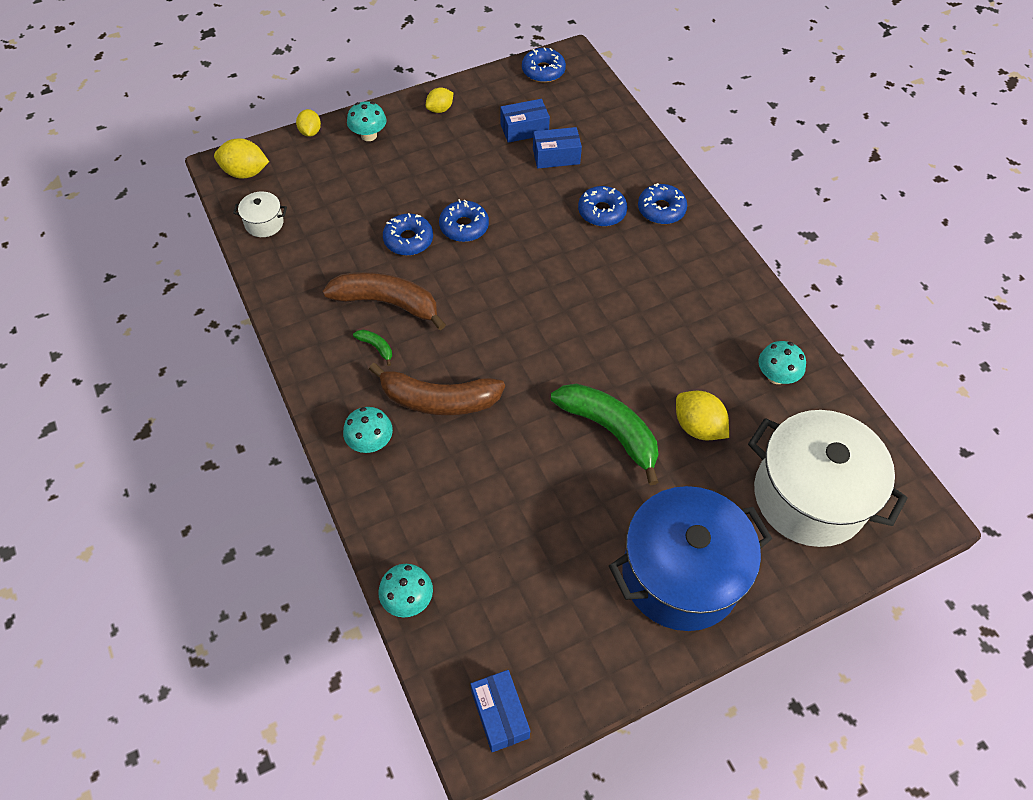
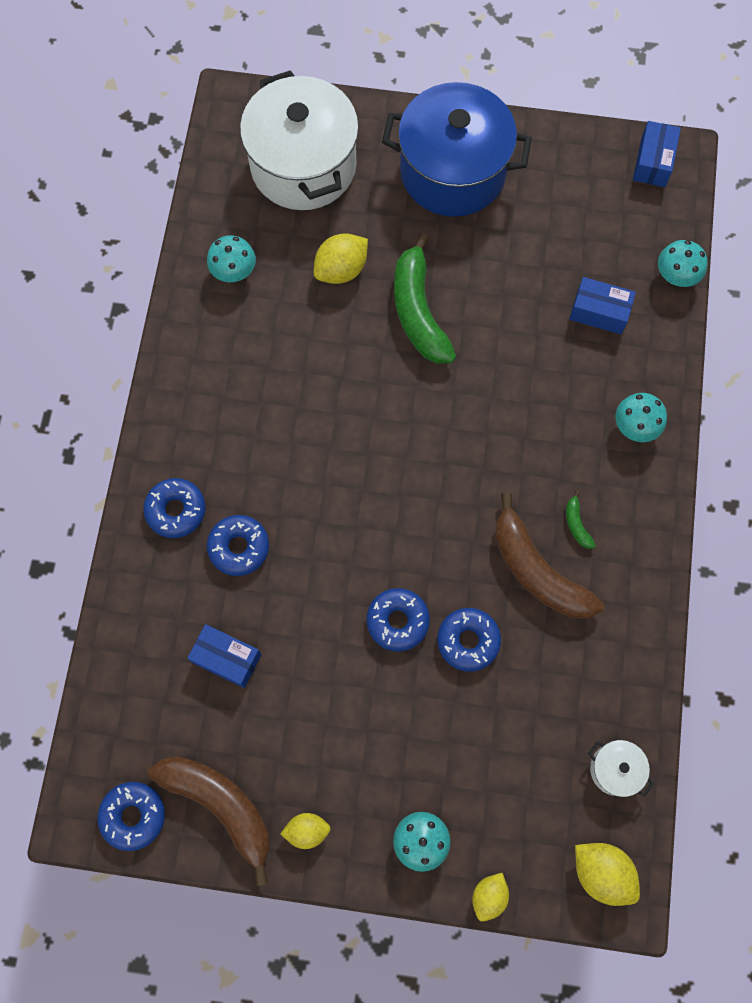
camera: 145 degrees left, 15 degrees up
(439, 400) = (549, 431): brown banana -> brown banana (220, 805)
(524, 129) = (231, 726): blue box -> blue box (599, 312)
(698, 427) = (341, 270): yellow lemon -> yellow lemon turned 60 degrees clockwise

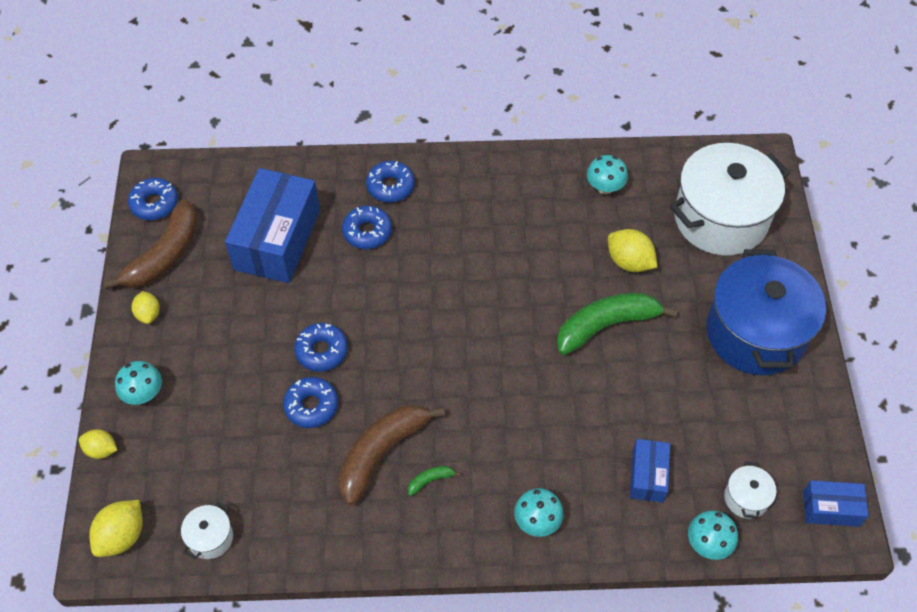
camera: 80 degrees right, 15 degrees down
(227, 658) = (277, 239): blue box -> blue box, size x1.99
(633, 231) = (746, 498): none -> white pot

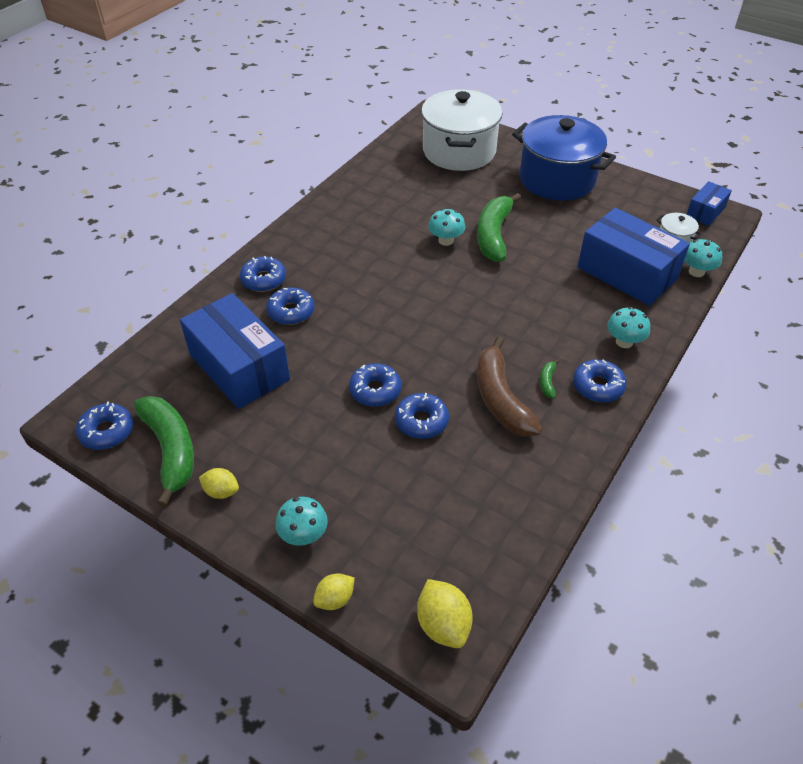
camera: 55 degrees left, 10 degrees down
(164, 255) = (171, 450): brown banana -> green banana
(210, 538) = (495, 552): white pot -> none
(456, 526) = (598, 386): none -> blue donut
(605, 187) = (383, 183): turquoise mushroom -> turquoise mushroom (446, 240)
(629, 262) = (453, 201): yellow lemon -> none
(647, 476) = (626, 273): blue box -> blue box, size x1.99

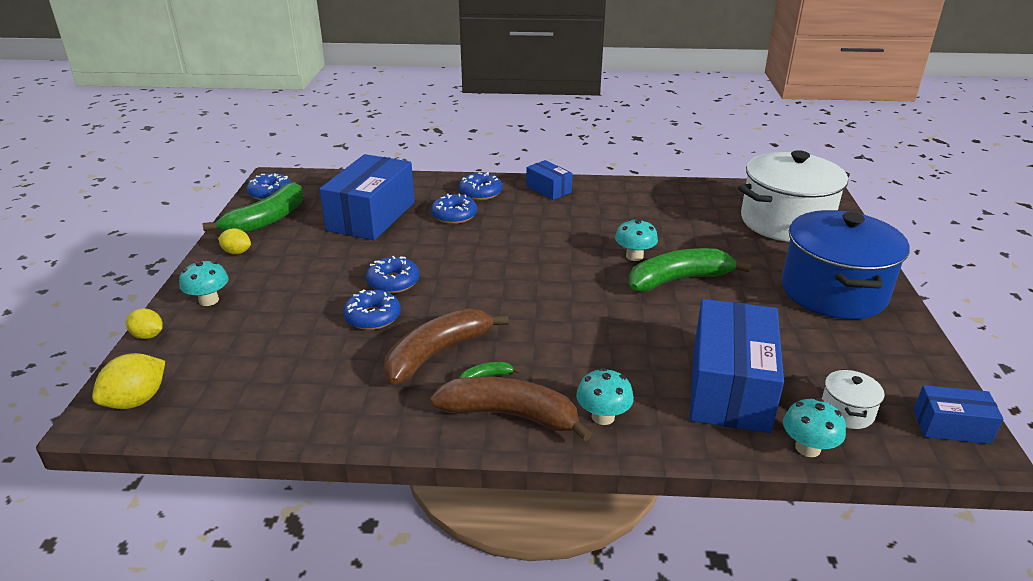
camera: 60 degrees right, 15 degrees down
(221, 491) = (237, 252): yellow lemon -> yellow lemon turned 60 degrees counterclockwise
(298, 238) = (548, 189): none -> blue box
(598, 386) = (510, 415): blue donut -> brown banana

